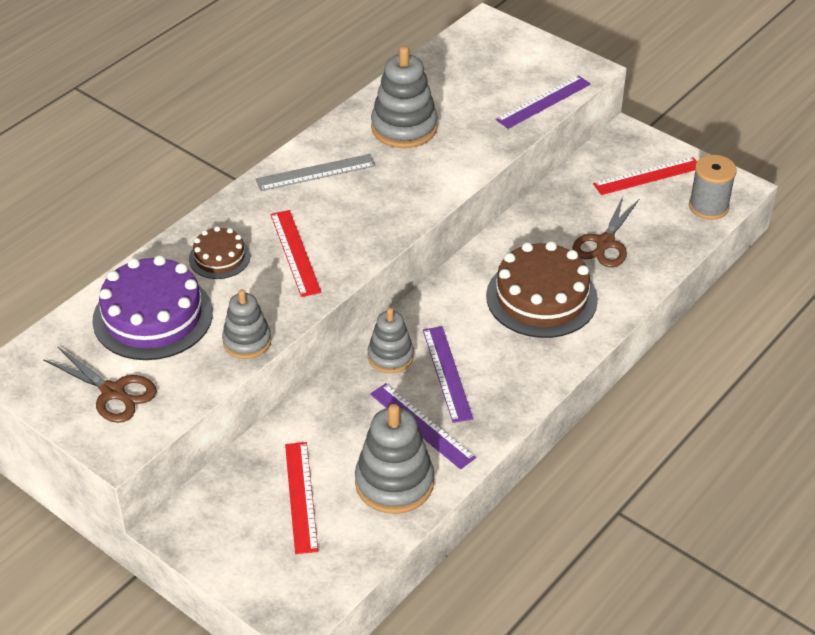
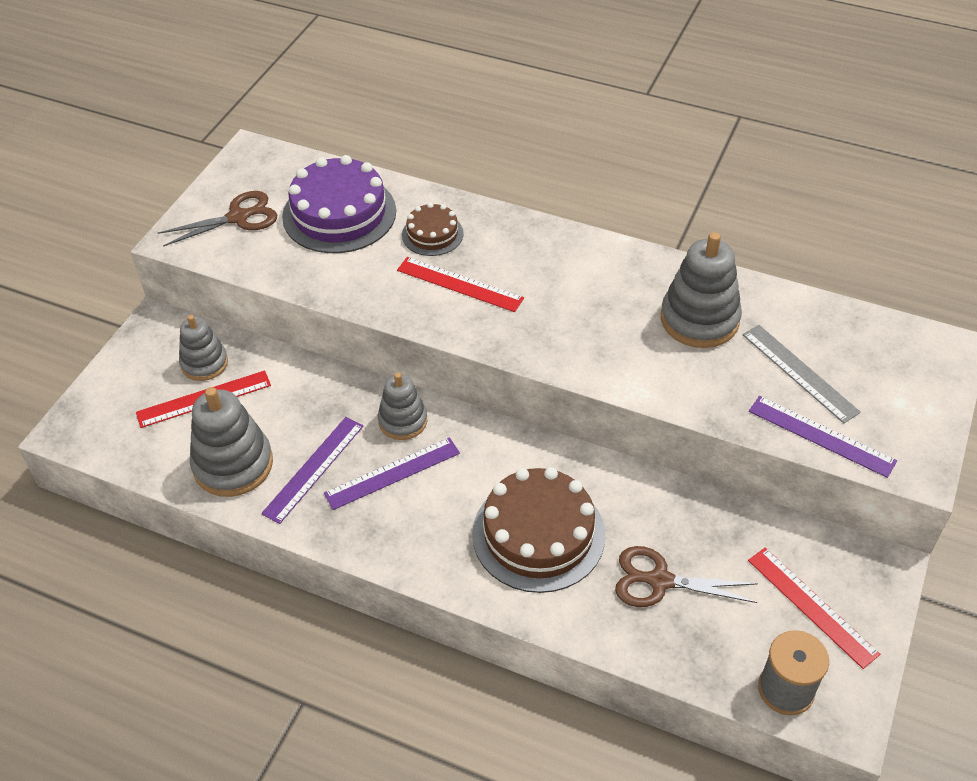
camera: 75 degrees right, 5 degrees up
(113, 392) = (239, 217): brown scissors -> brown scissors turned 135 degrees counterclockwise
(247, 341) = (324, 283): grey stacking toy -> grey stacking toy (204, 363)
(295, 252) = (459, 284): red ruler -> red ruler turned 60 degrees clockwise
(315, 172) = (588, 268): grey ruler -> grey ruler (799, 372)

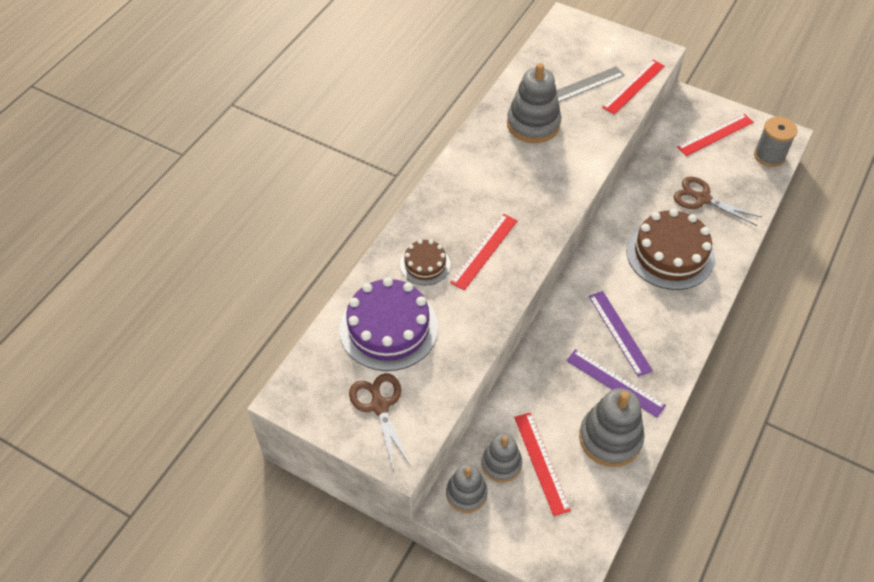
camera: 85 degrees left, 5 degrees up
(403, 421) = (571, 324): grey stacking toy -> grey stacking toy (466, 493)
(659, 580) = (702, 198): brown scissors -> brown scissors turned 105 degrees clockwise
(821, 436) = (634, 86): purple ruler -> red ruler

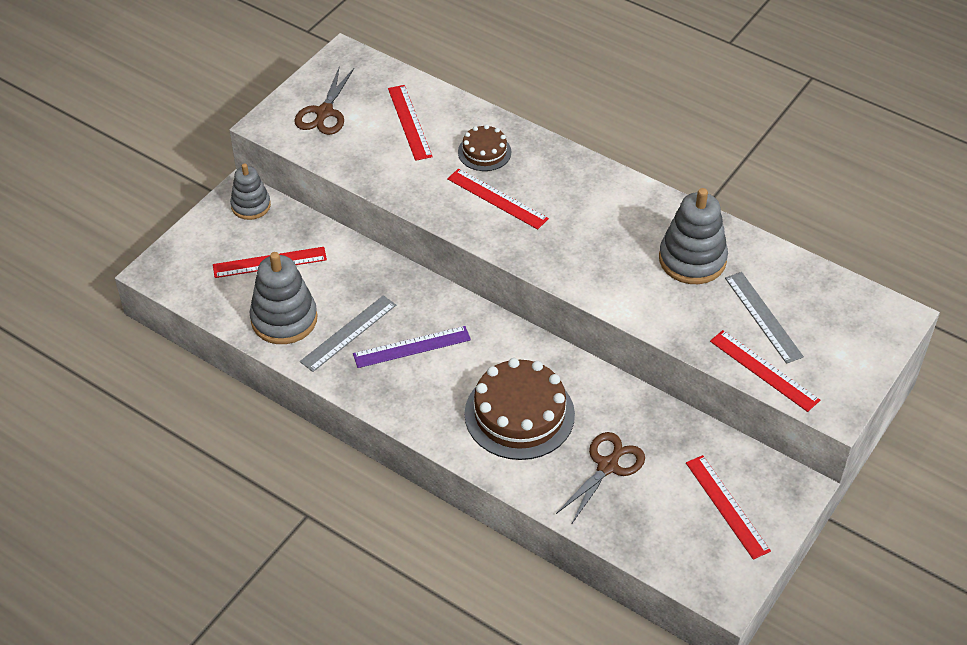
camera: 95 degrees right, 5 degrees down
(379, 405) = (324, 113): brown scissors -> brown scissors turned 120 degrees clockwise
(388, 328) = (409, 122): purple cake -> red ruler
(501, 464) = (275, 233): grey stacking toy -> none
(615, 383) = (348, 333): purple ruler -> grey ruler
(769, 155) = (686, 563): grey spool -> none

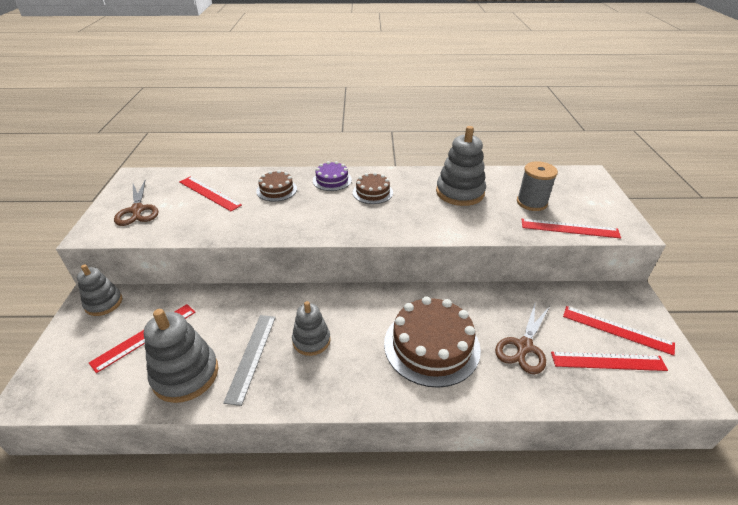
camera: 35 degrees left, 10 degrees down
(412, 347) = (311, 340): purple ruler -> grey stacking toy
(497, 199) = (308, 210): red ruler -> red ruler (608, 361)
(558, 167) = (332, 180): none -> purple cake
(589, 208) = (372, 192): none -> brown cake
(608, 466) = (523, 347): brown scissors -> brown scissors turned 150 degrees counterclockwise
(763, 317) = (531, 202): grey ruler -> grey spool

